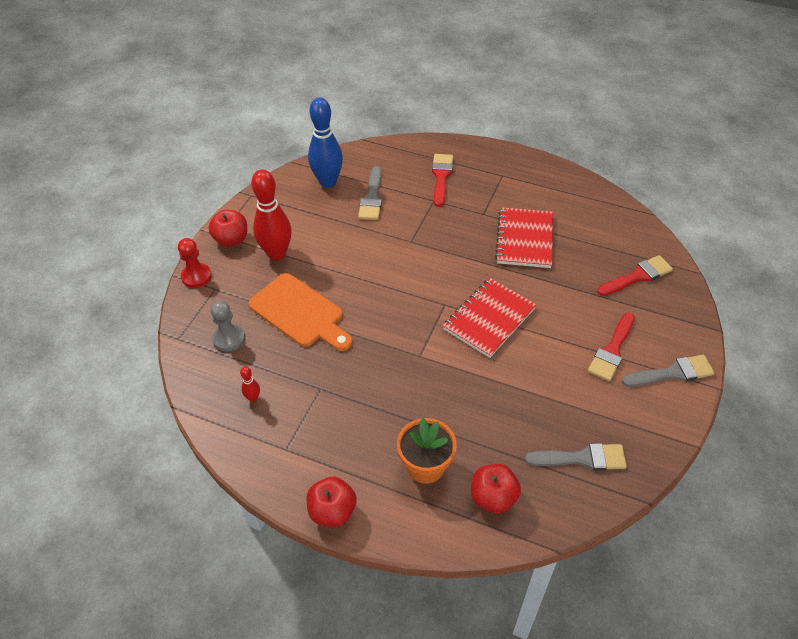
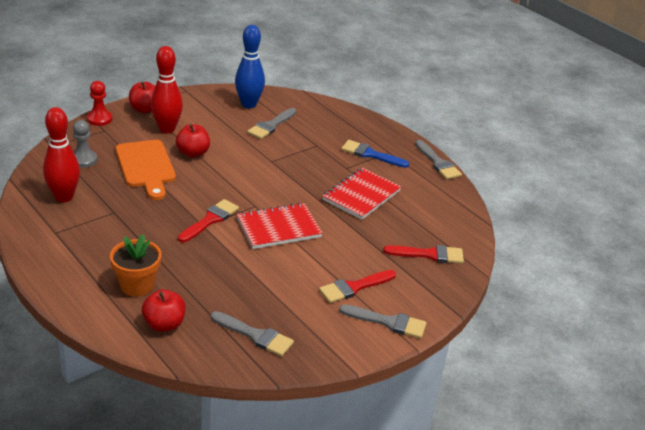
camera: 25 degrees right, 15 degrees down
(253, 398) = (64, 197): red bowling pin -> red bowling pin, size x2.35
(332, 511) = (48, 278): red apple -> red apple (193, 153)
(441, 177) = (338, 134): red brush -> red brush (210, 220)
(490, 186) = (370, 154): none -> blue brush
(553, 166) = (438, 163): none -> grey brush

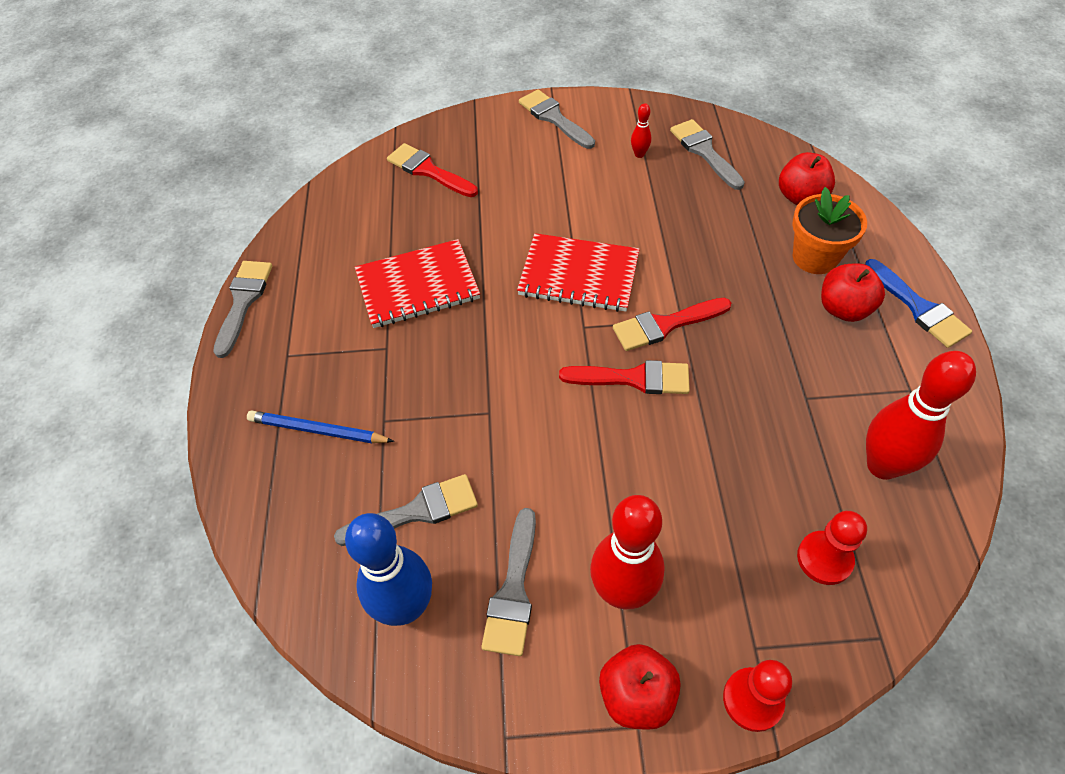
camera: 140 degrees left, 20 degrees up
(83, 160) = (824, 558): grey pawn -> red pawn
(146, 167) = (713, 488): orange cutting board -> none
(193, 153) = (610, 491): red apple -> red apple (843, 309)
(211, 118) = (513, 590): none -> grey brush
(302, 316) = (639, 154): none -> red bowling pin
(341, 134) = (318, 430): none -> blue pencil
(354, 287) = (555, 164): red brush -> red brush (634, 378)
(370, 154) = (320, 361): blue brush -> blue brush (918, 307)

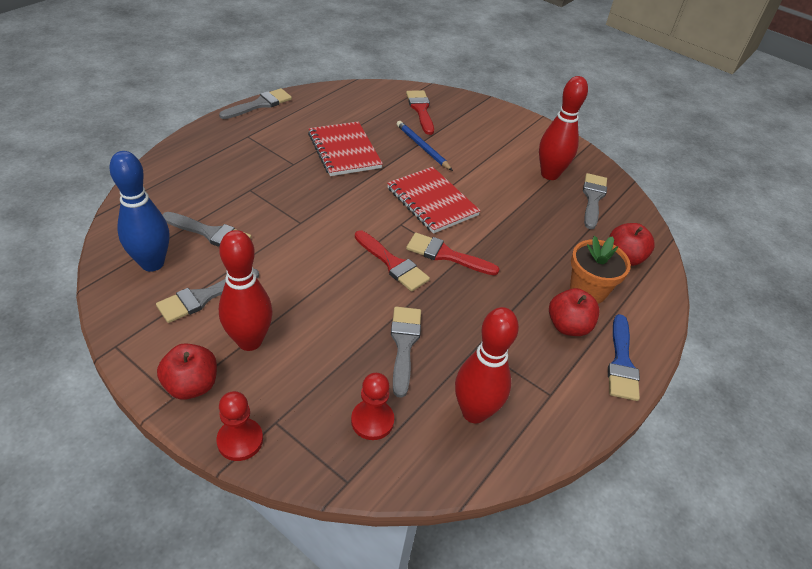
camera: 35 degrees right, 10 degrees down
(318, 430) = (217, 172): blue pencil -> blue pencil (422, 147)
(417, 286) = (344, 151): red notebook -> red notebook turned 45 degrees clockwise
(554, 118) = (523, 129): grey brush -> grey brush (404, 344)
(639, 154) = (549, 174): red bowling pin -> red bowling pin, size x2.35

